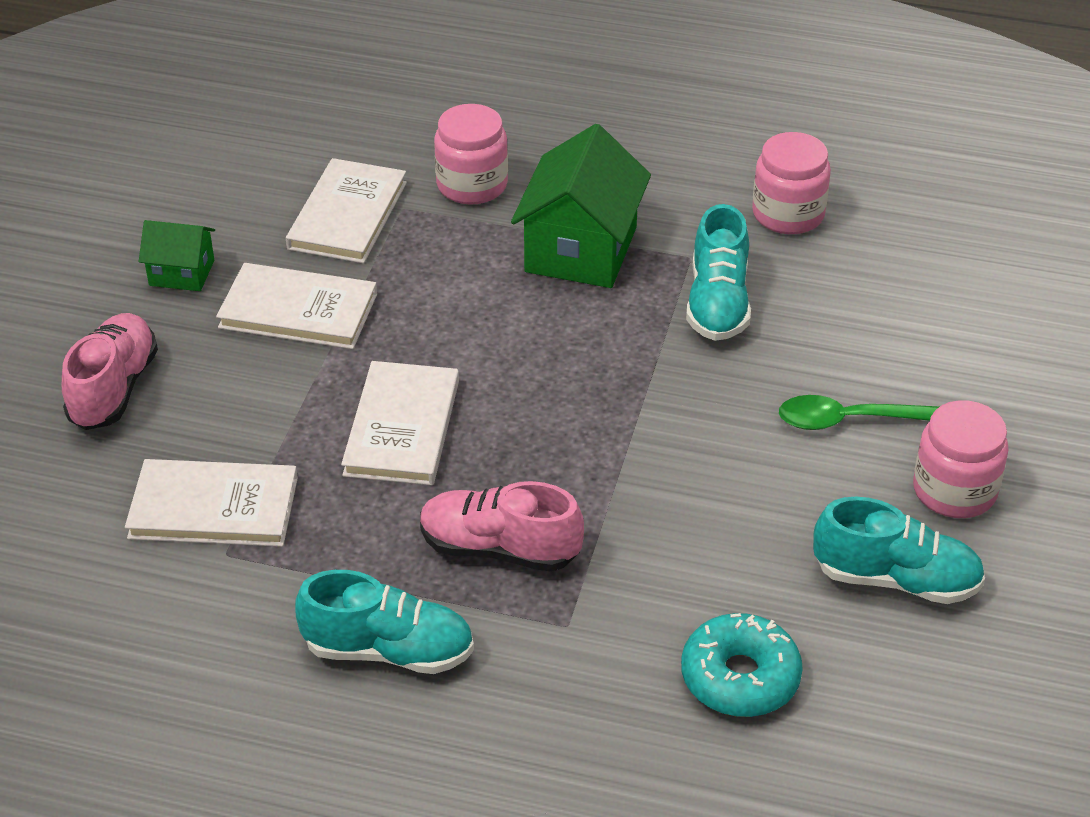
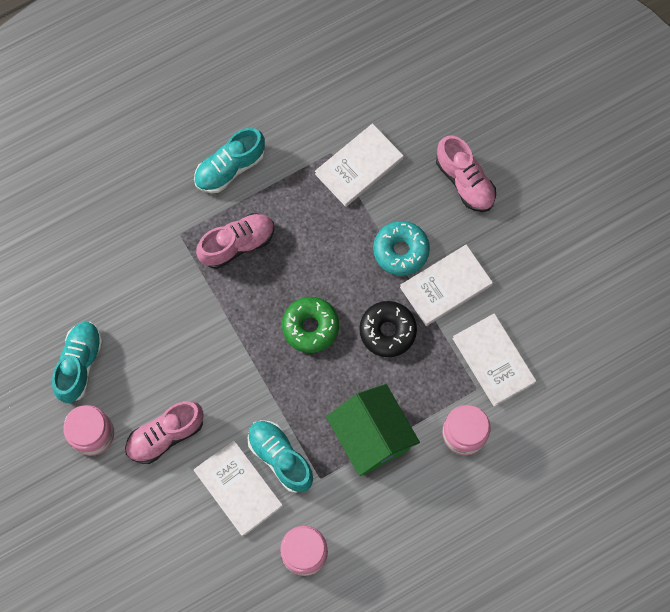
camera: 135 degrees right, 30 degrees up
(182, 273) = (518, 261): green house -> none
(402, 428) = (335, 266): white book -> white book (238, 488)
(429, 321) = (387, 331): none -> black donut
(518, 392) = (310, 327): none -> green donut
(740, 677) = (99, 267): turquoise donut -> turquoise donut (401, 251)
(847, 420) = (165, 435): green spoon -> pink shoe
(896, 579) = (79, 364): turquoise shoe -> turquoise shoe turned 135 degrees clockwise

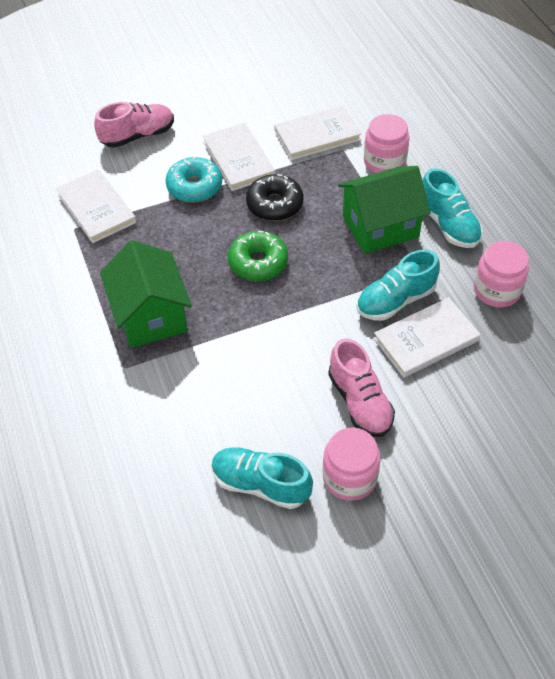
camera: 80 degrees left, 20 degrees down
(230, 168) = (60, 314): turquoise shoe -> turquoise shoe (448, 225)
(237, 244) = (151, 315): pink shoe -> green house

